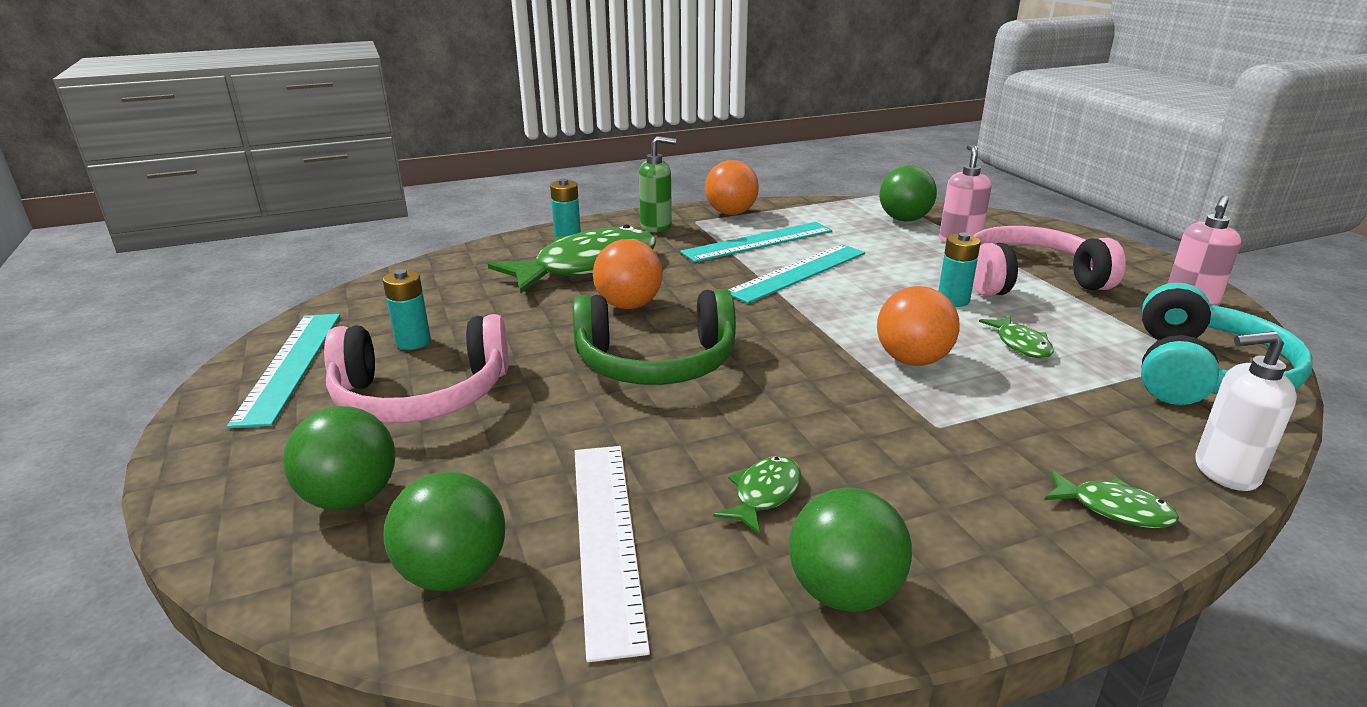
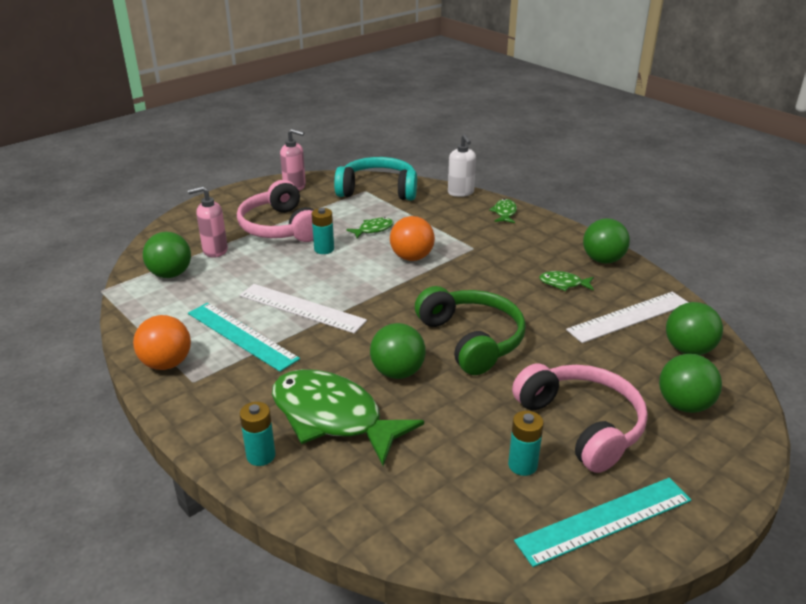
camera: 110 degrees left, 5 degrees up
(629, 305) = (397, 372): orange ball -> green ball
(656, 226) = (215, 402): green soap dispenser -> none
(798, 272) = (301, 308): turquoise ruler -> white ruler

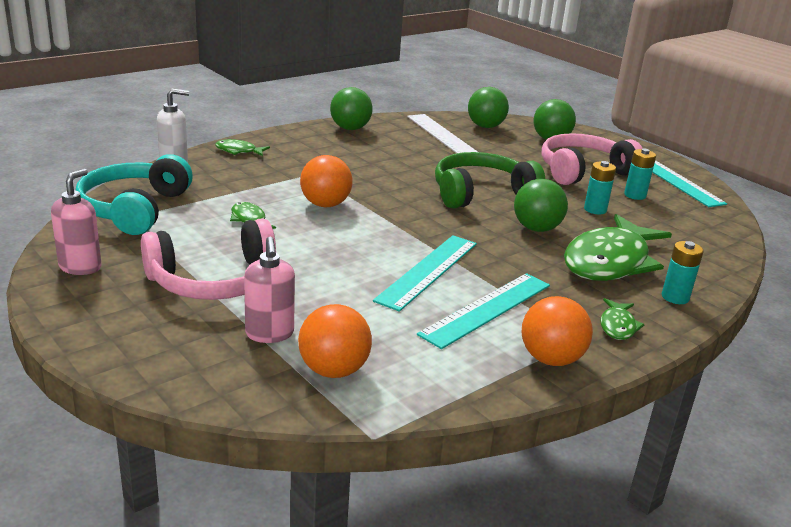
camera: 90 degrees left, 5 degrees down
(170, 274) = (333, 370): green ball -> orange ball
(301, 308) = (428, 271): white ruler -> turquoise ruler
(324, 249) = (291, 252): turquoise battery -> turquoise battery (595, 209)
(563, 284) = (389, 148): green fish -> green fish (617, 326)

